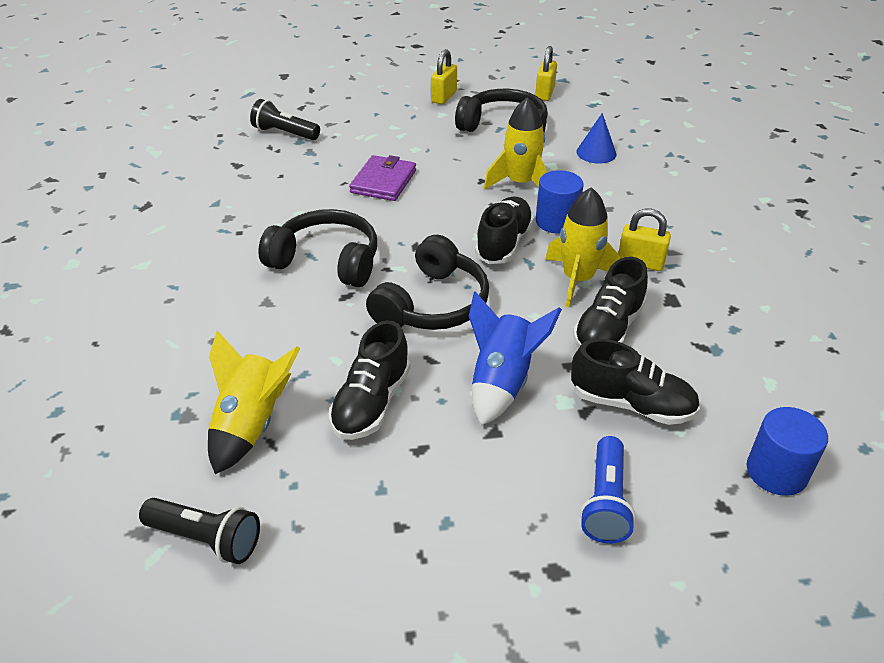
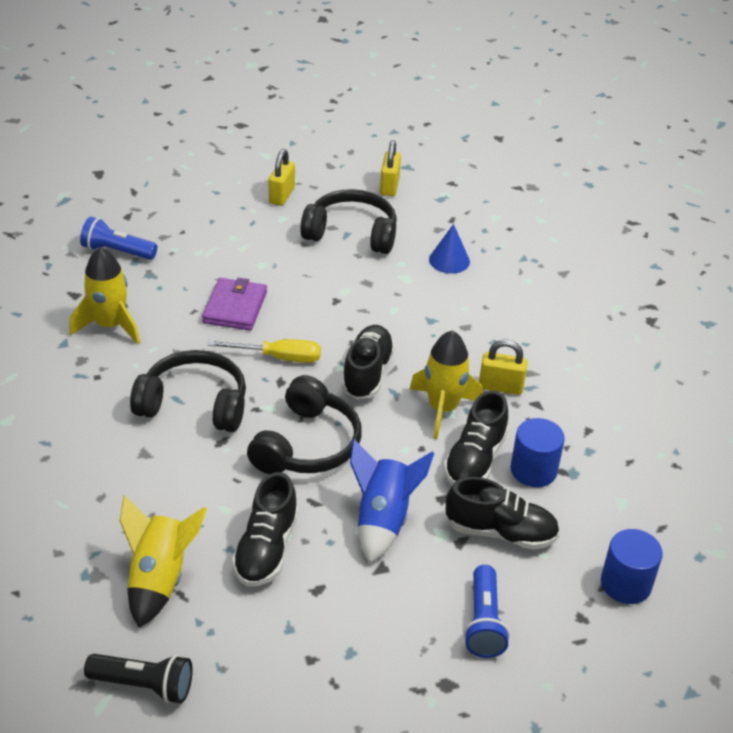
camera: 10 degrees left, 0 degrees up
(285, 133) = (117, 251): black flashlight -> blue flashlight
(417, 225) = (278, 357): none -> yellow screwdriver
(520, 183) = (376, 302): yellow rocket -> yellow rocket (110, 325)
(556, 221) = (416, 345): blue cylinder -> blue cylinder (533, 470)

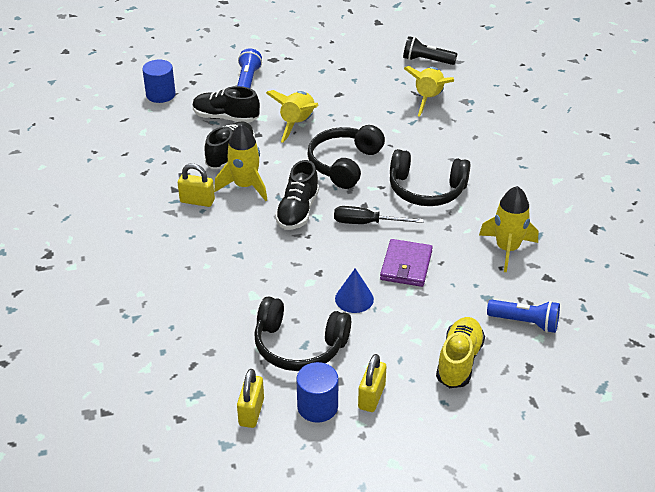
camera: 175 degrees left, 0 degrees up
(194, 220) = (459, 361): none -> yellow shoe
(266, 549) = (368, 111): black shoe -> none
(278, 357) = (366, 223): yellow screwdriver -> black screwdriver
(382, 520) = (297, 124): blue rocket -> yellow rocket
(449, 260) = (208, 314): blue cone -> blue cone (354, 299)
(533, 470) = (193, 149): blue cylinder -> blue cylinder (317, 406)

